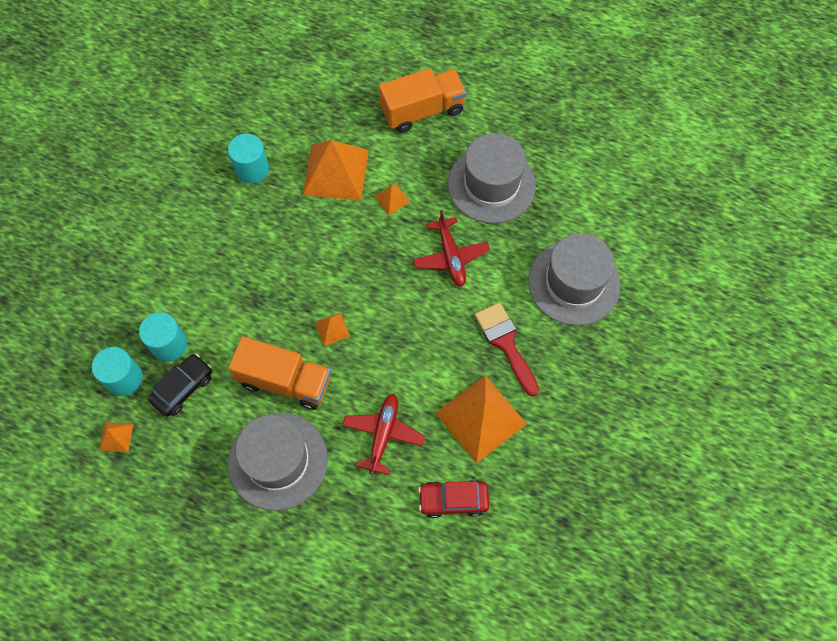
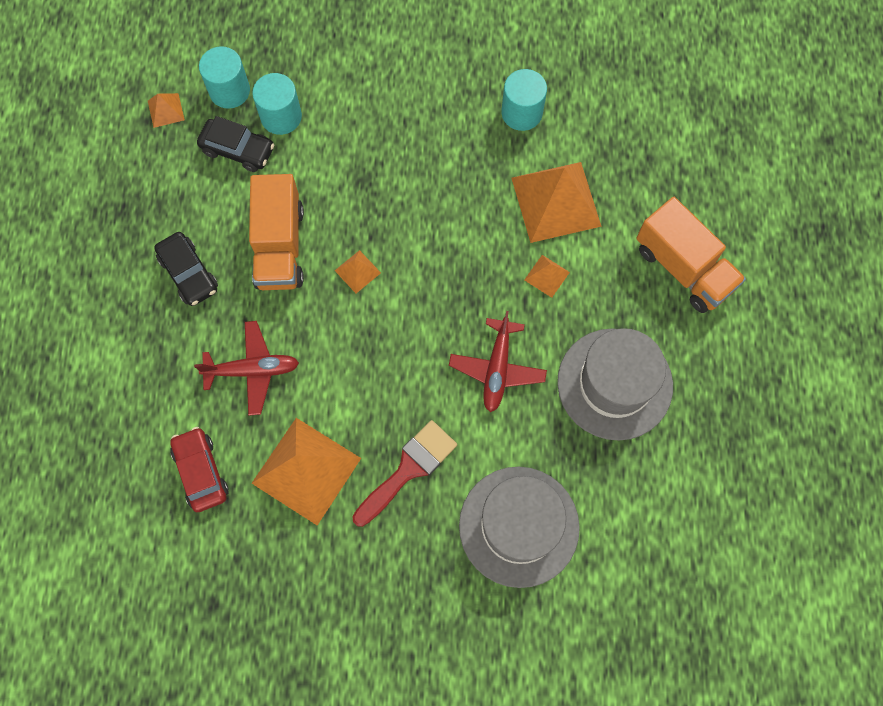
camera: 70 degrees right, 5 degrees up
(278, 461) = (189, 273): grey hat -> black car
(451, 257) = (497, 369): red plane -> red plane turned 45 degrees counterclockwise

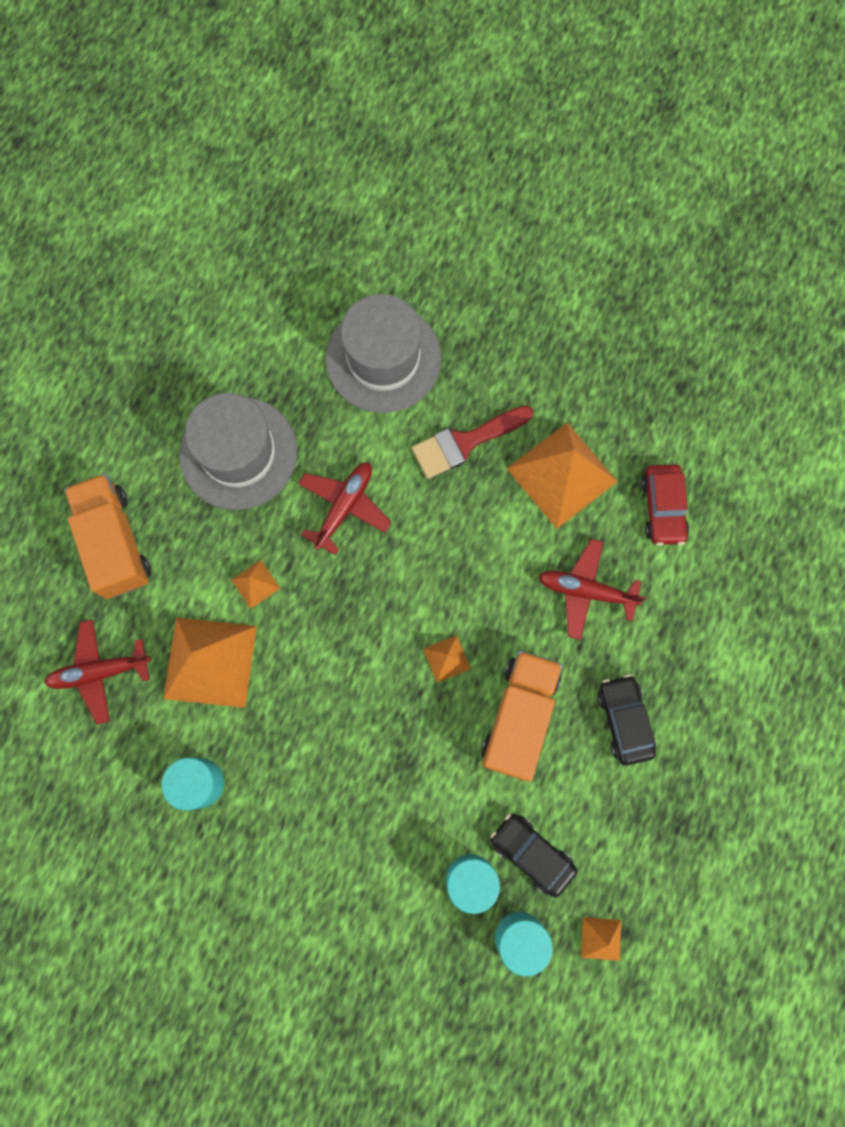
camera: 160 degrees left, 5 degrees up
(642, 164) = (100, 672): none -> red plane

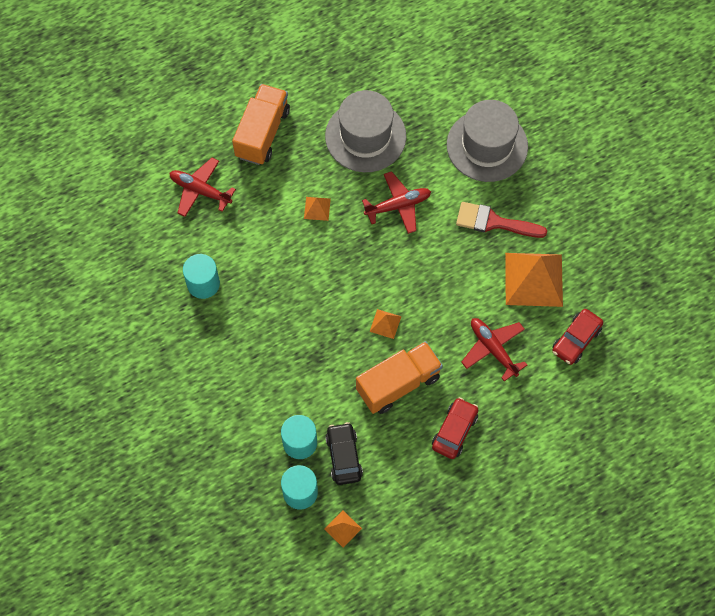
camera: 40 degrees right, 10 degrees down
(210, 662) = (259, 229): orange pyramid -> none
(624, 720) = (454, 431): black car -> red car

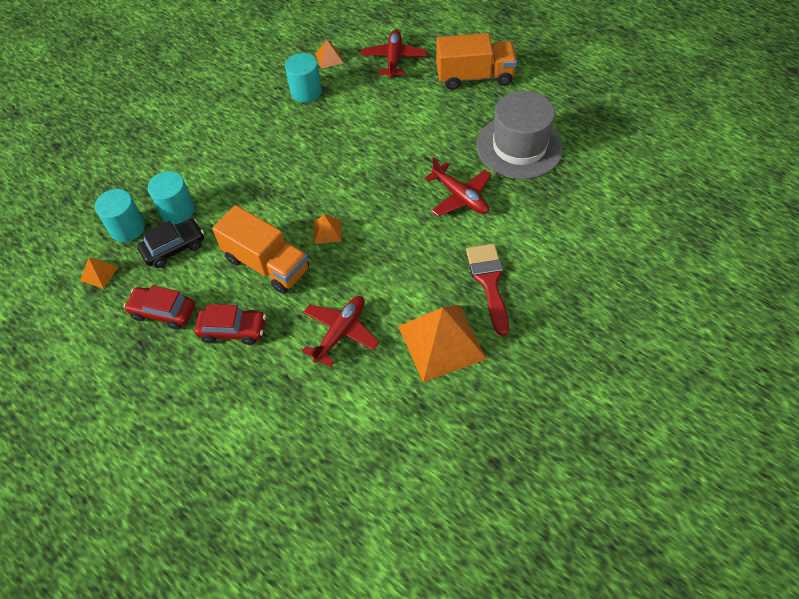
camera: 70 degrees right, 10 degrees down
(317, 208) = (421, 139): orange pyramid -> orange pyramid (329, 58)
(487, 145) = (574, 245): grey hat -> none
(576, 340) = (388, 410): red car -> red car (163, 312)

